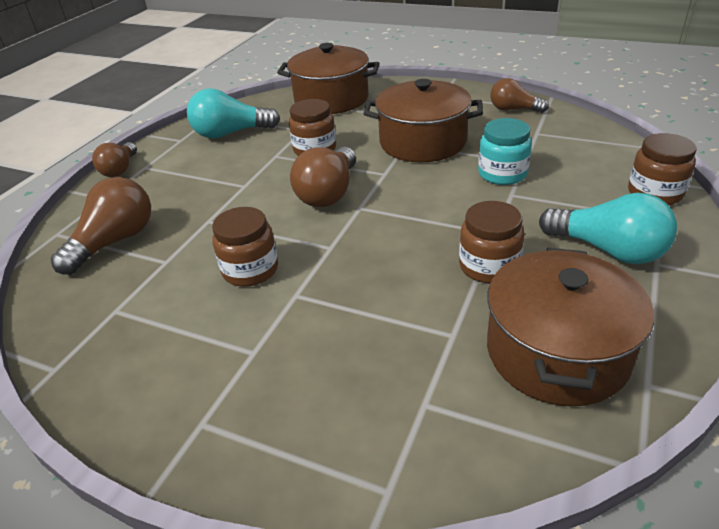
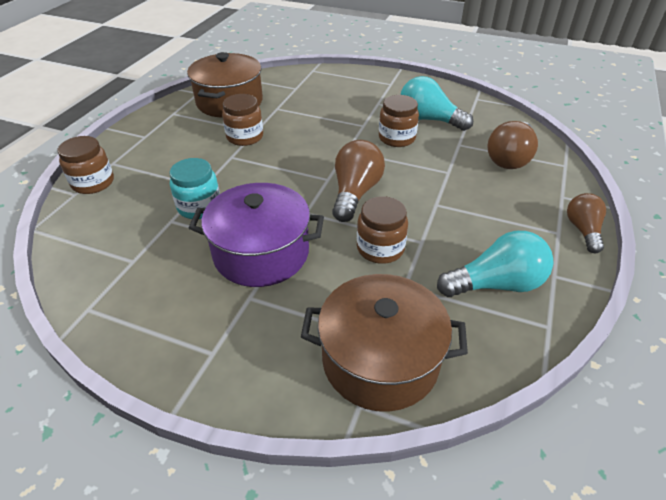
camera: 175 degrees right, 5 degrees up
(422, 142) = (261, 253): brown pot -> purple pot
(513, 109) = (130, 309): brown light bulb -> none
(608, 250) = (165, 144): turquoise light bulb -> turquoise light bulb (429, 119)

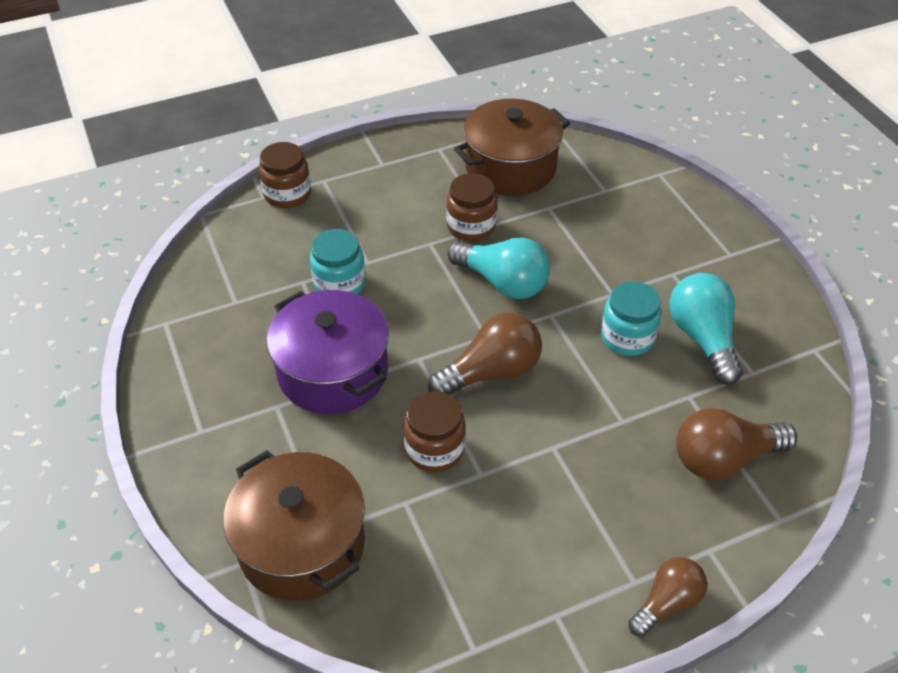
camera: 45 degrees right, 5 degrees up
(397, 138) = (627, 337): brown jar -> turquoise jar
(496, 284) = (487, 572): turquoise light bulb -> turquoise light bulb (503, 282)

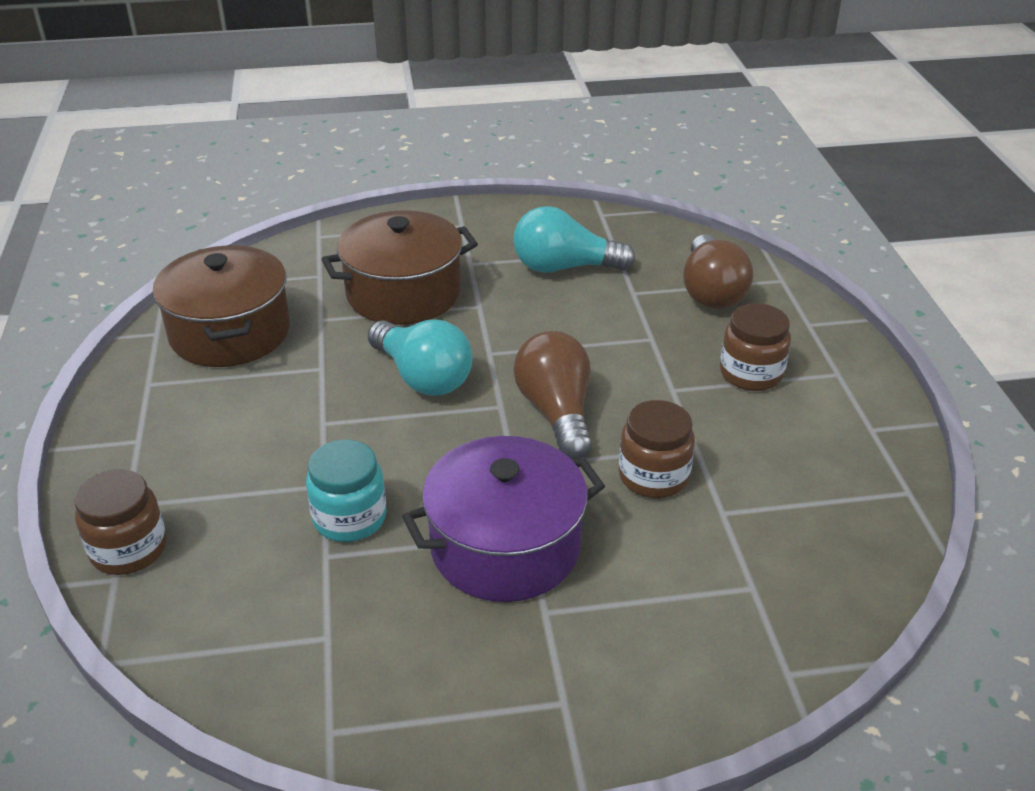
camera: 75 degrees left, 10 degrees down
(302, 544) = (768, 612): brown pot -> brown pot (403, 293)
(471, 226) = (314, 383): brown jar -> brown jar (751, 373)
(503, 282) = (423, 377): turquoise light bulb -> turquoise light bulb turned 90 degrees clockwise
(627, 337) = (543, 310): turquoise jar -> none
(667, 602) = (861, 360): brown light bulb -> none

